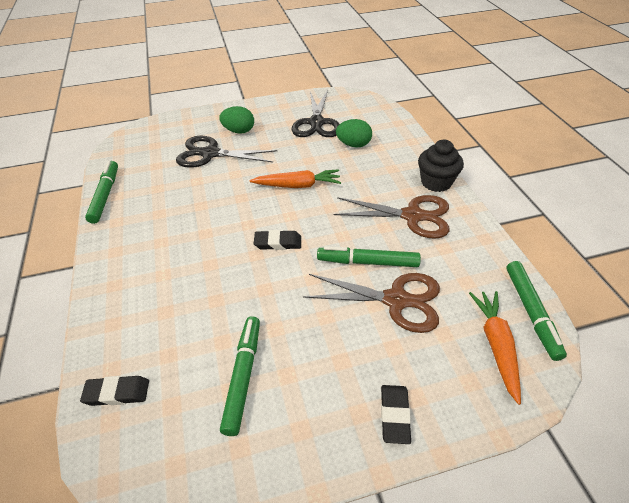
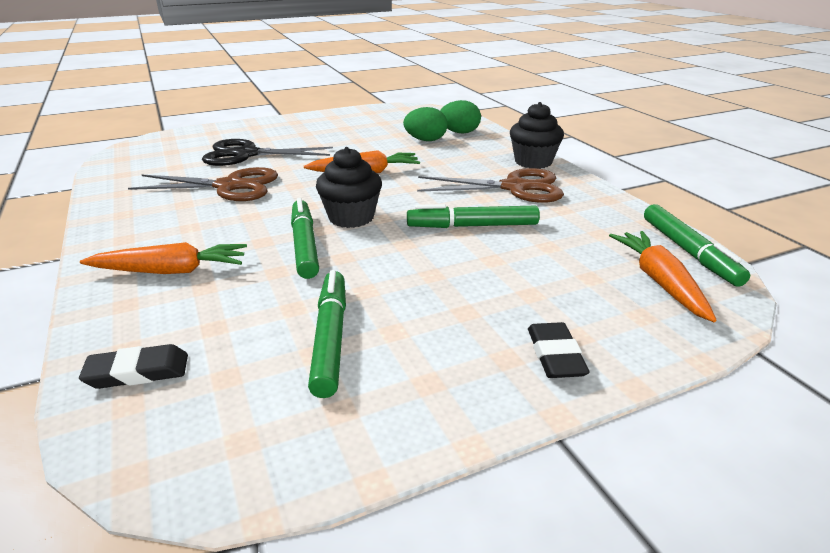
camera: 10 degrees left, 15 degrees down
(105, 195) = (106, 193): green marker -> green marker (304, 245)
(144, 291) = (170, 271): none -> orange carrot
(239, 131) = (280, 136): green egg -> green egg (459, 132)
(278, 242) = (351, 218): black eraser -> black cupcake
(316, 123) = (376, 127): black scissors -> none
(396, 300) = (519, 254): brown scissors -> brown scissors (230, 186)

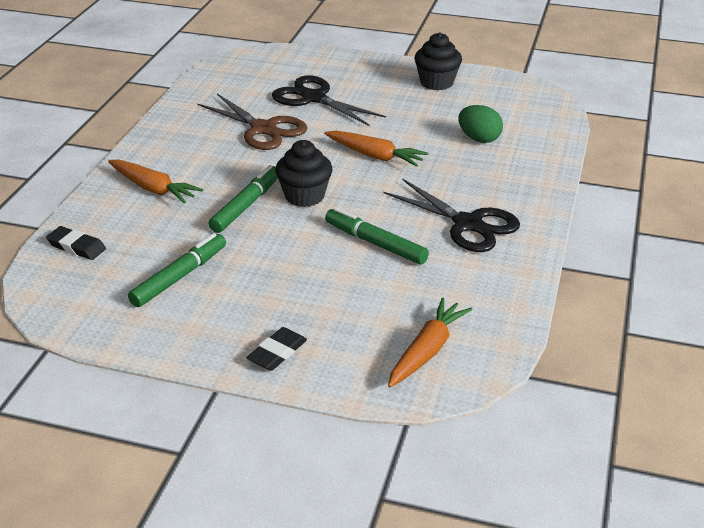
camera: 40 degrees right, 5 degrees up
(459, 132) = (526, 141): green egg -> none
(515, 187) = (468, 224): brown scissors -> black scissors
(533, 162) = (533, 205): black cupcake -> black cupcake (436, 83)
(689, 252) = (496, 344): green marker -> none

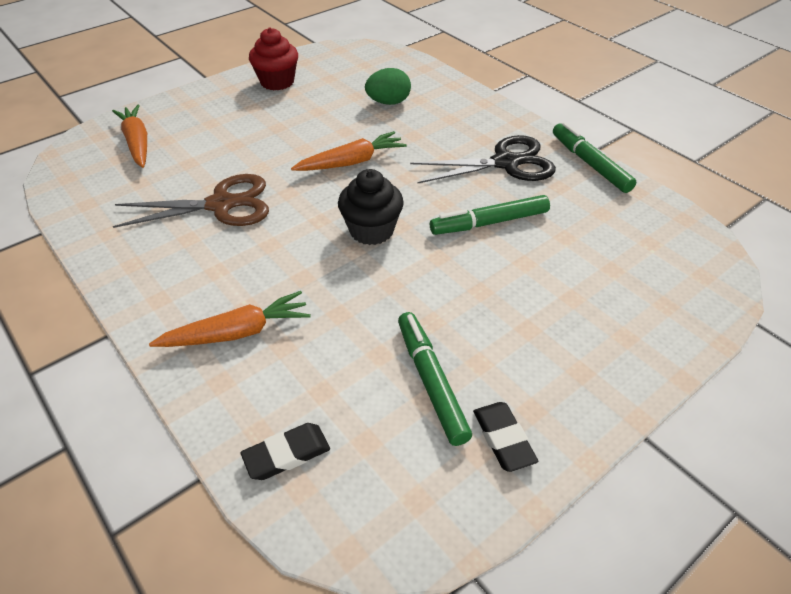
camera: 55 degrees left, 10 degrees up
(246, 205) = (347, 275): green marker -> green marker (589, 164)
(277, 352) = (616, 361): black eraser -> black eraser (503, 439)
(313, 98) = (208, 151): black scissors -> none
(427, 351) = (668, 264): orange carrot -> orange carrot (137, 143)
(436, 83) = (277, 82): black cupcake -> red cupcake

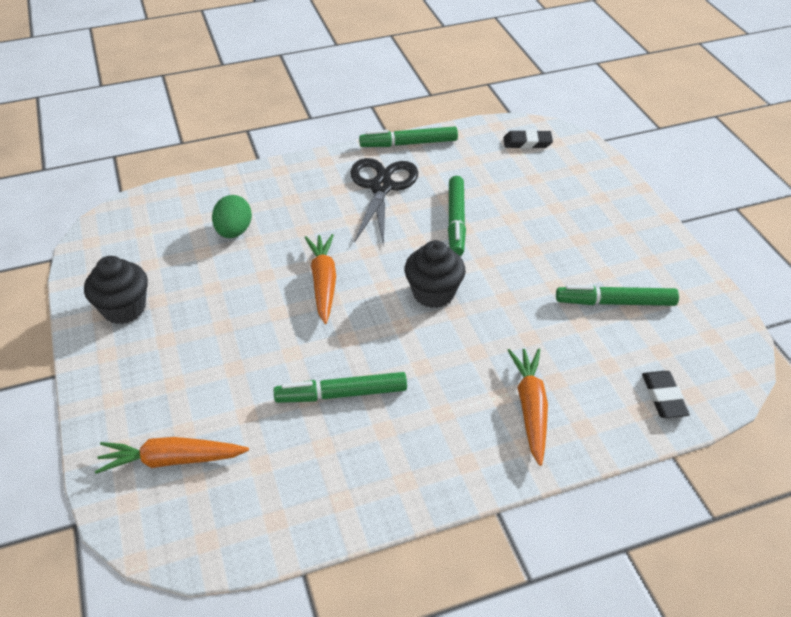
camera: 70 degrees left, 0 degrees up
(221, 205) = (341, 394): brown scissors -> green marker
(277, 82) = (124, 309): red cupcake -> black cupcake
(503, 439) = (672, 281): black eraser -> black eraser (527, 142)

